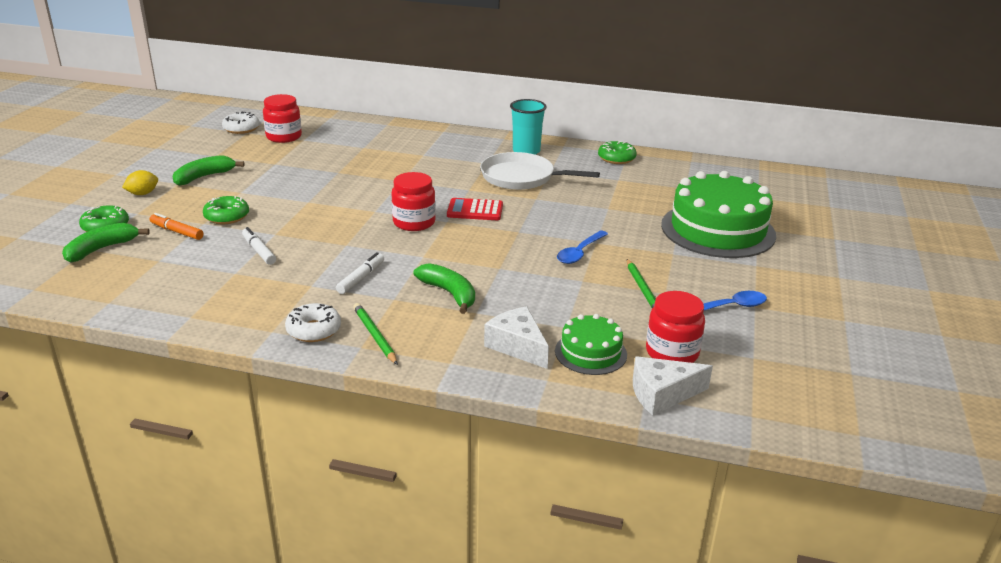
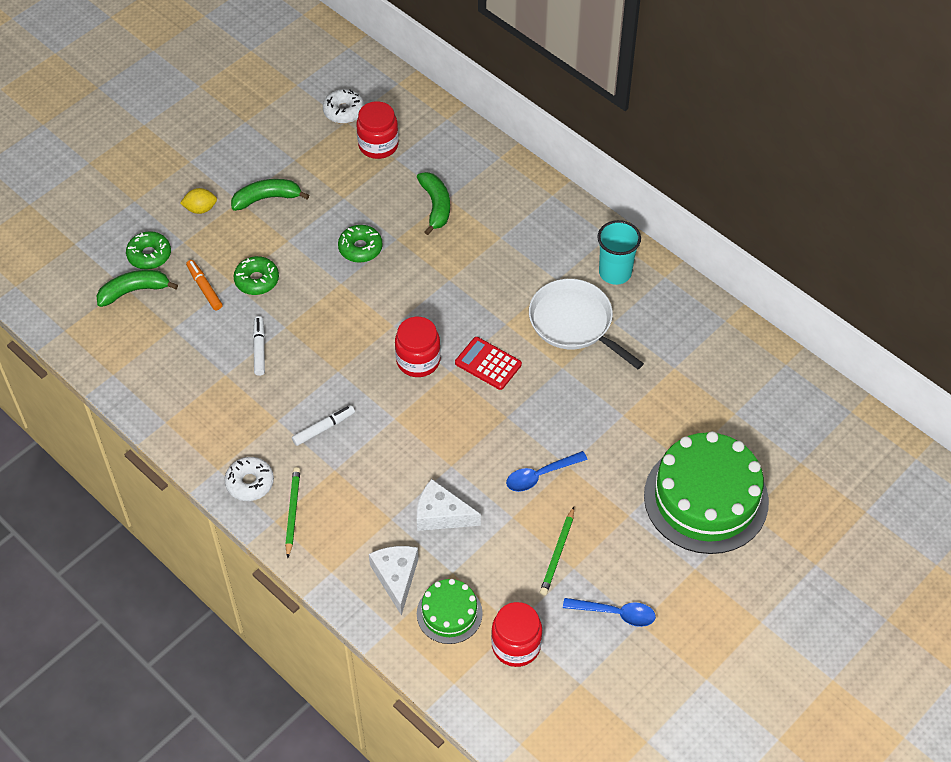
camera: 30 degrees right, 25 degrees up
(449, 293) = (384, 483): green banana -> green banana (435, 206)
(616, 158) = (704, 326): green donut -> green donut (360, 248)
(662, 394) = (469, 687): white cheese -> white cheese (441, 514)

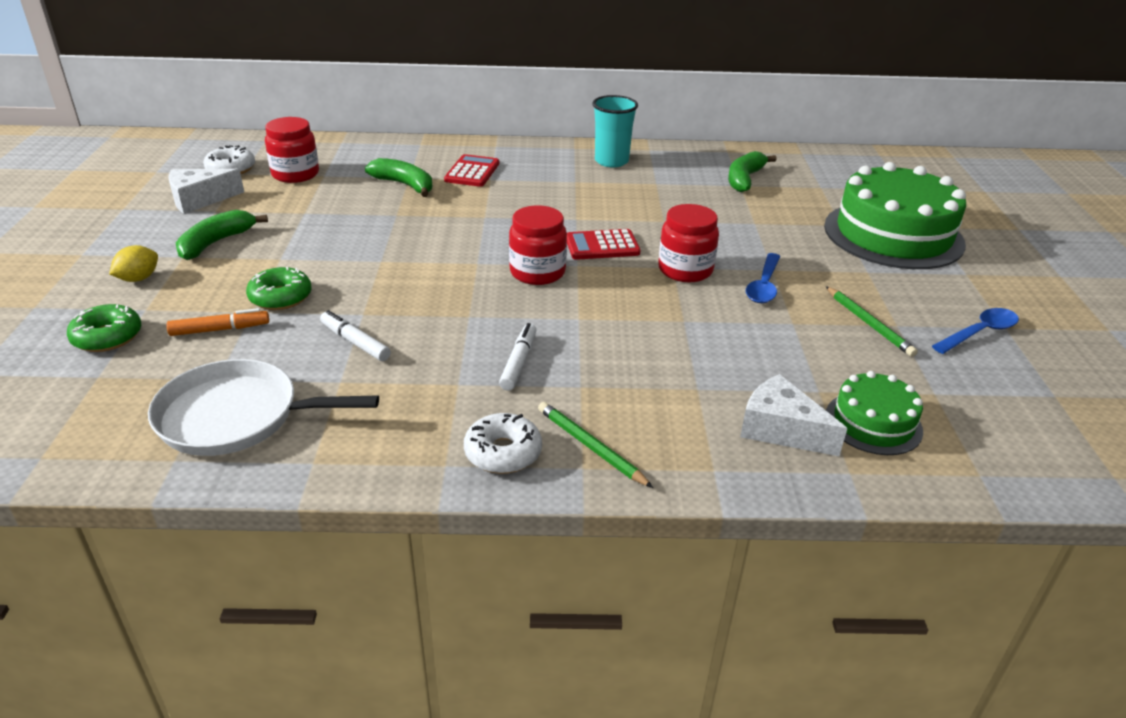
camera: 45 degrees left, 20 degrees down
(134, 291) = (119, 374): green banana -> green banana (744, 179)
(204, 288) = (220, 330): orange marker -> orange marker turned 150 degrees clockwise
(360, 248) = (368, 233): green donut -> none
(441, 514) = (735, 357): white cheese -> white cheese (199, 199)
(498, 219) = (472, 172): none -> red calculator
(516, 645) = (964, 406): red jar -> red jar (685, 270)
(574, 323) = (628, 195): white pan -> white pan (235, 417)

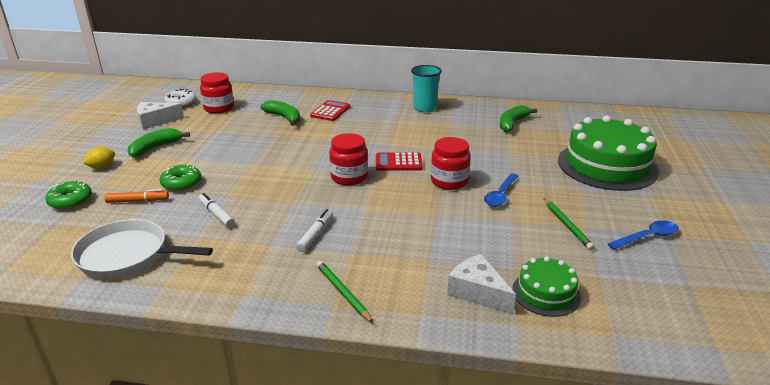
camera: 10 degrees right, 5 degrees down
(503, 453) = (284, 291): white donut -> none

